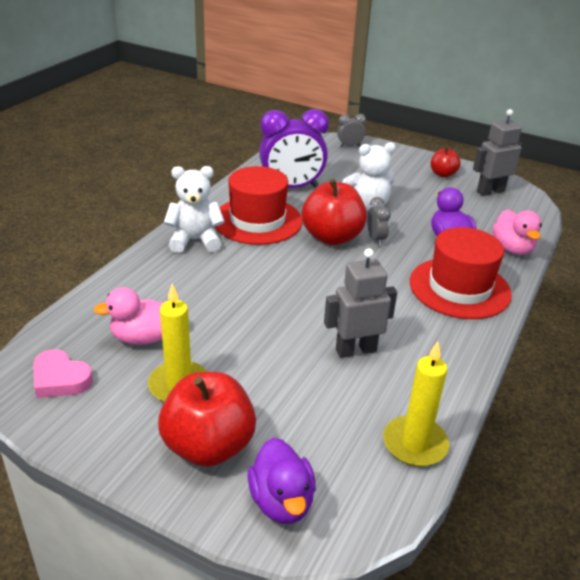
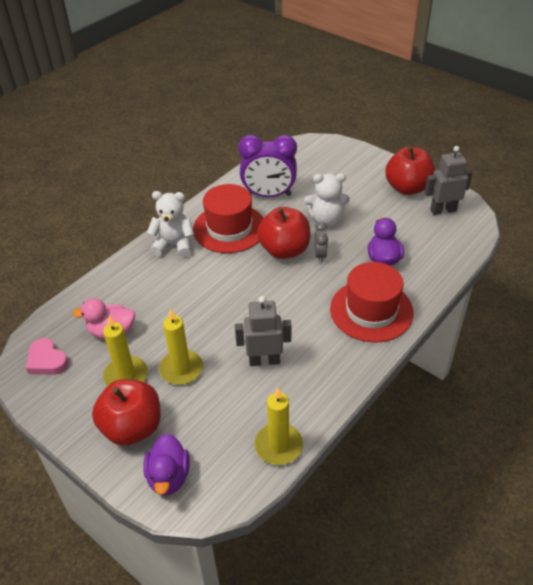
camera: 15 degrees right, 10 degrees up
(252, 370) = (181, 369): none -> yellow candle
(349, 146) = (335, 151): grey clock -> none
(443, 174) = (407, 188): red apple -> red apple, size x1.86
(512, 248) = (435, 274): pink duck -> none

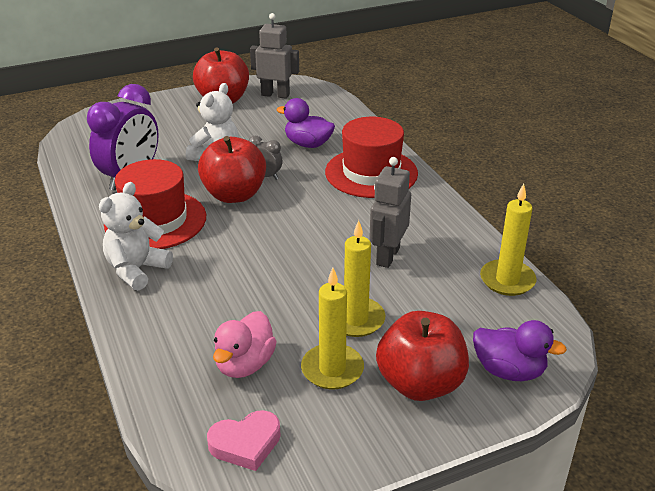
camera: 65 degrees left, 10 degrees down
(443, 210) = (275, 95): grey robot -> grey robot turned 90 degrees clockwise

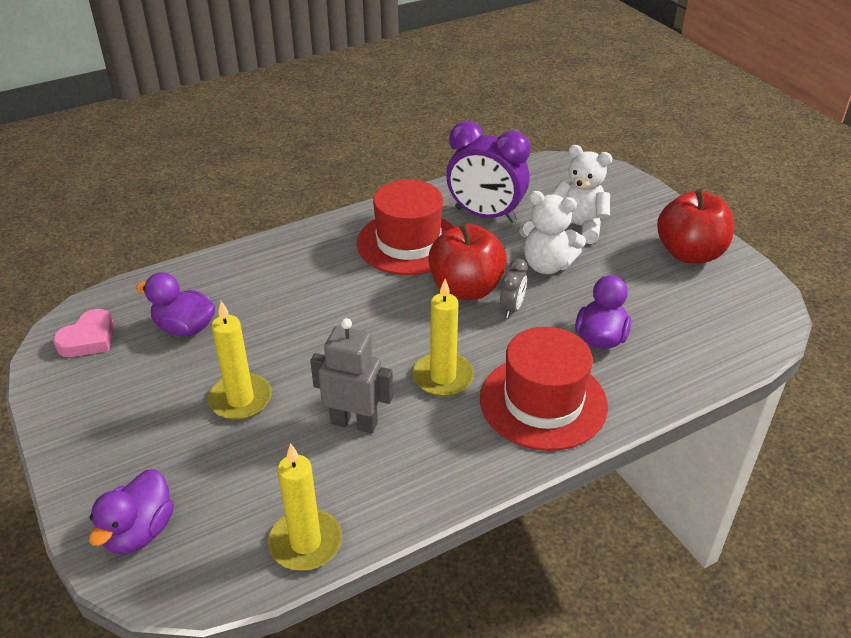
camera: 85 degrees right, 5 degrees up
(136, 270) = (326, 245): white teddy bear -> white teddy bear (578, 226)
(245, 364) = (185, 328): pink duck -> purple duck
(246, 444) = (88, 339): pink heart -> pink heart turned 120 degrees counterclockwise
(275, 95) = (728, 296): grey robot -> none
(332, 369) = (168, 386): yellow candle -> yellow candle (443, 377)
(420, 384) = (135, 453): red apple -> none

